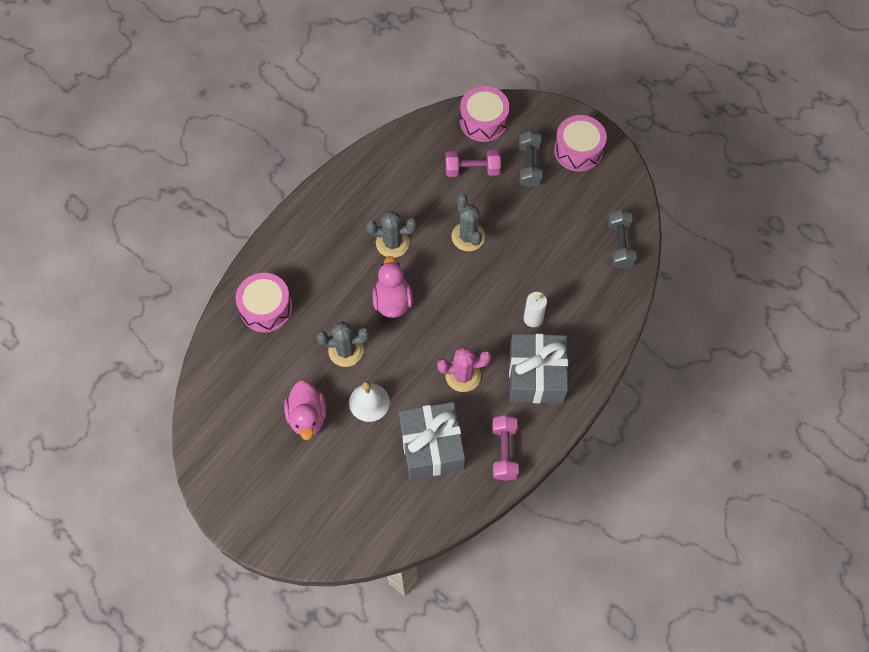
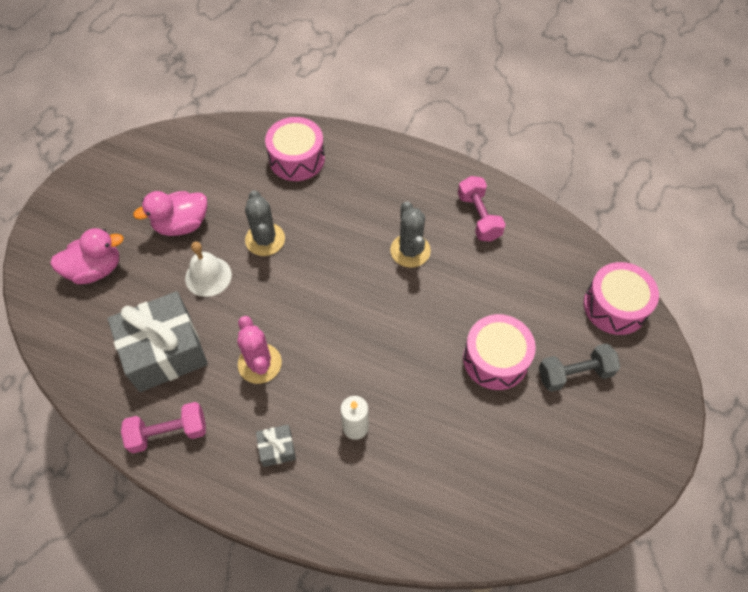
camera: 75 degrees right, 5 degrees down
(392, 301) = (337, 268): pink duck -> pink duck (96, 269)
(468, 236) = (445, 326): grey cactus -> none
(472, 170) = (540, 309): pink dumbbell -> pink dumbbell (479, 217)
(536, 375) = (277, 448): grey gift -> grey gift, size x0.44
(578, 150) = (625, 431): pink drum -> pink drum (495, 359)
(619, 245) = (499, 518): grey dumbbell -> none

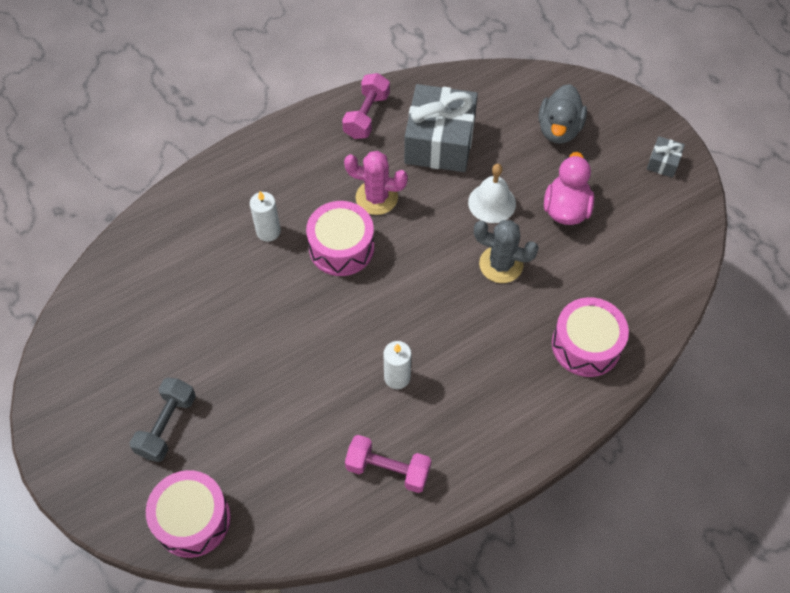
camera: 125 degrees right, 0 degrees up
(96, 269) = (559, 129): pink duck -> grey duck
(277, 448) = (296, 173): grey gift -> grey gift (663, 162)
(410, 251) = (397, 377): grey cactus -> white candle
(495, 359) = (234, 371): pink drum -> pink drum (341, 247)

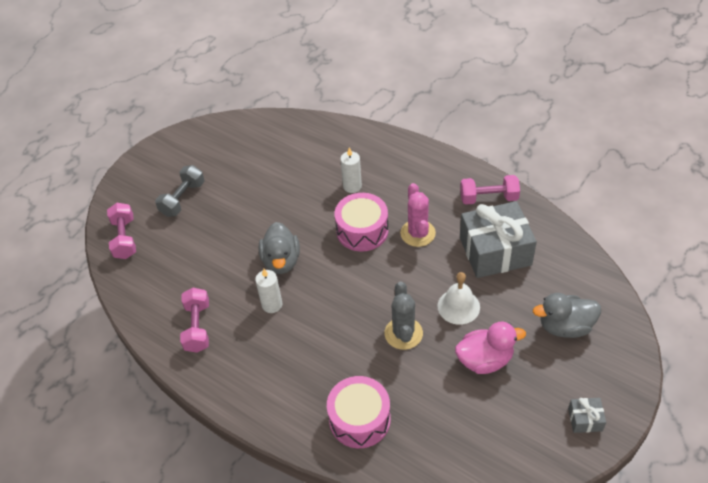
camera: 70 degrees right, 10 degrees down
(167, 426) = (183, 199): grey dumbbell -> grey dumbbell turned 60 degrees counterclockwise
(192, 519) = (124, 238): pink drum -> pink dumbbell
(338, 345) = (281, 261): none -> grey duck

